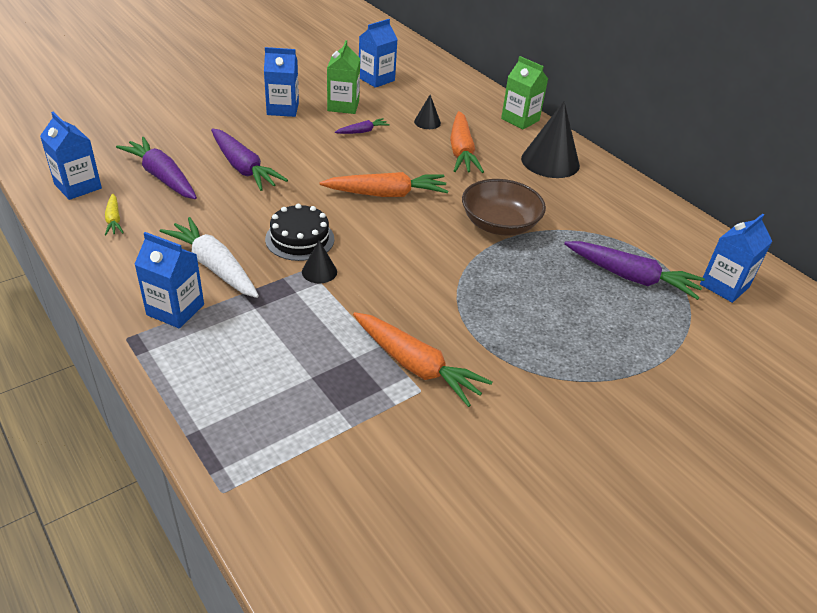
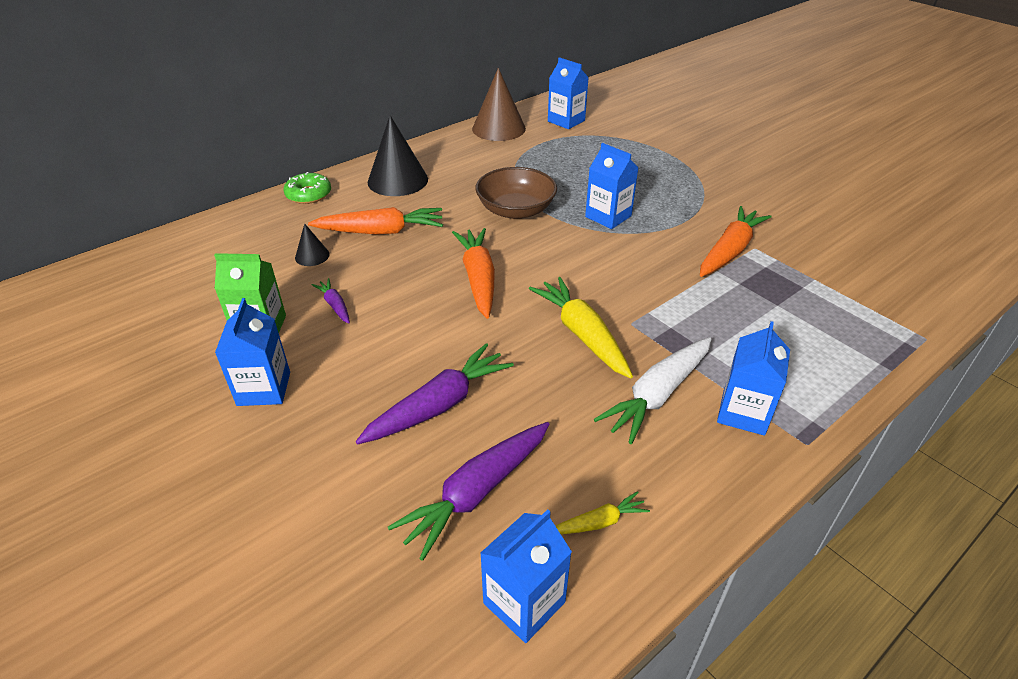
camera: 90 degrees left, 0 degrees up
(300, 239) = (582, 334): black cake -> yellow carrot
(319, 271) = (632, 314): black cone -> none
(376, 79) = (180, 303): blue carton -> blue carton (608, 216)
(520, 120) = (308, 194): green carton -> green donut
(631, 277) = (571, 154): purple carrot -> none
(683, 230) = (498, 128): none -> brown cone

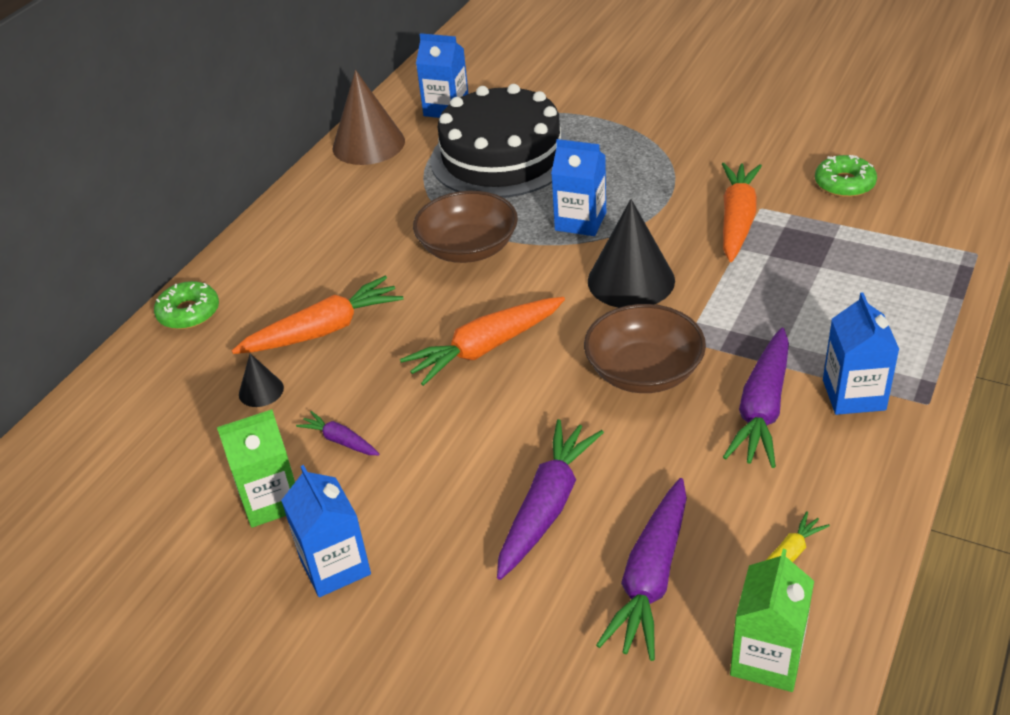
camera: 20 degrees left, 0 degrees up
(397, 180) = (292, 256): black cone -> black cone (631, 280)
(478, 279) = (485, 348): orange carrot -> orange carrot turned 90 degrees counterclockwise
(524, 602) = (767, 658): blue carton -> green carton
(582, 160) = (501, 157): none -> black cake
(582, 334) = (644, 371): yellow carrot -> brown bowl
(657, 395) = (762, 408): white carrot -> purple carrot
(836, 251) = (844, 184): none -> green donut

